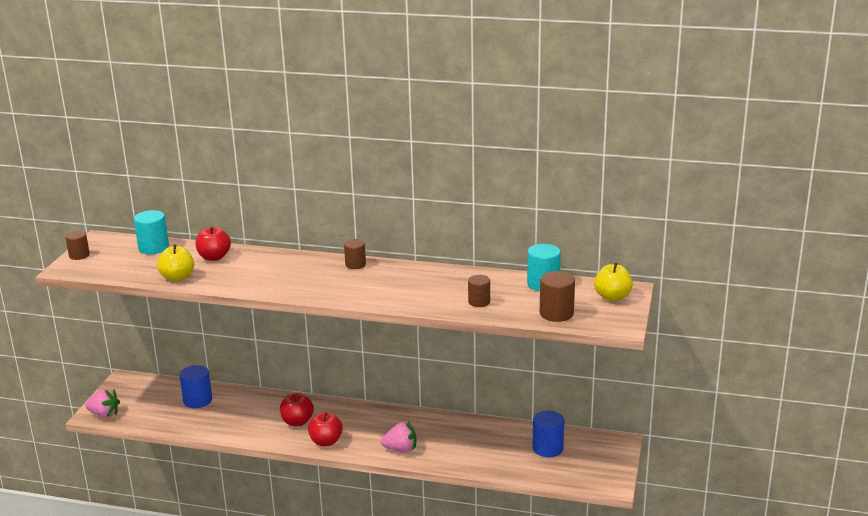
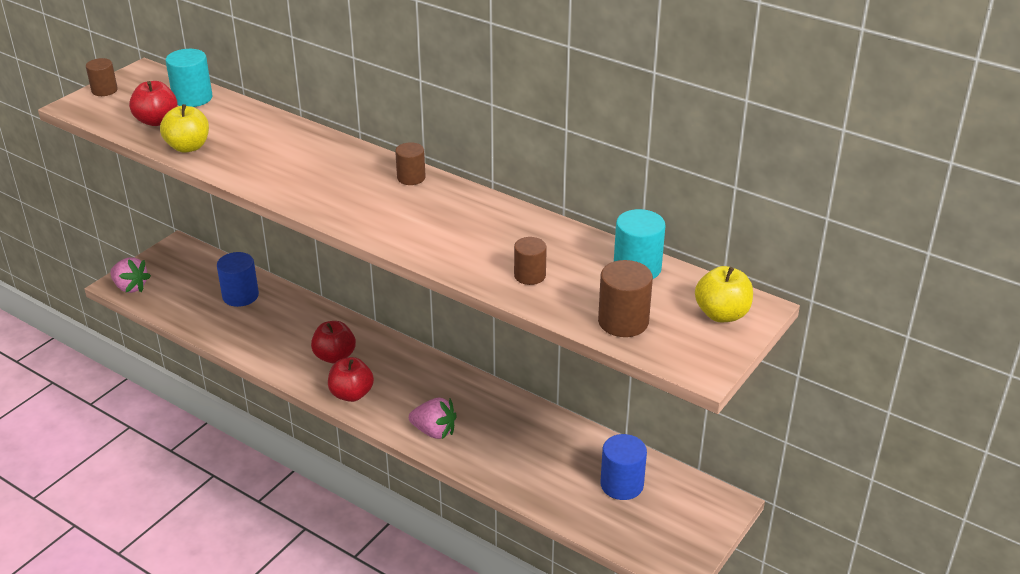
camera: 20 degrees right, 10 degrees up
(214, 257) = (251, 127): red apple -> red apple (157, 121)

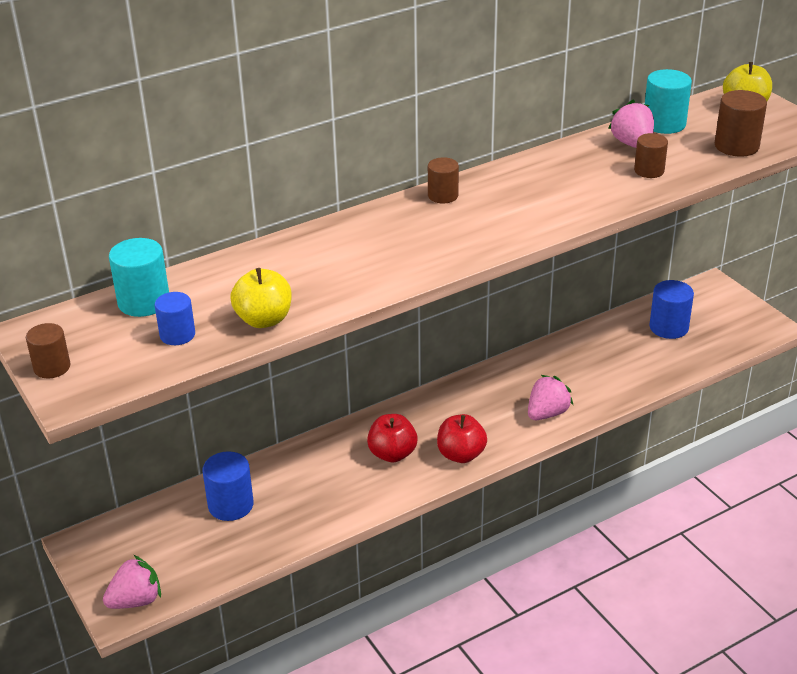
camera: 65 degrees left, 0 degrees up
(157, 121) = (177, 335): red apple -> blue cylinder
(578, 257) = (632, 144): none -> pink strawberry

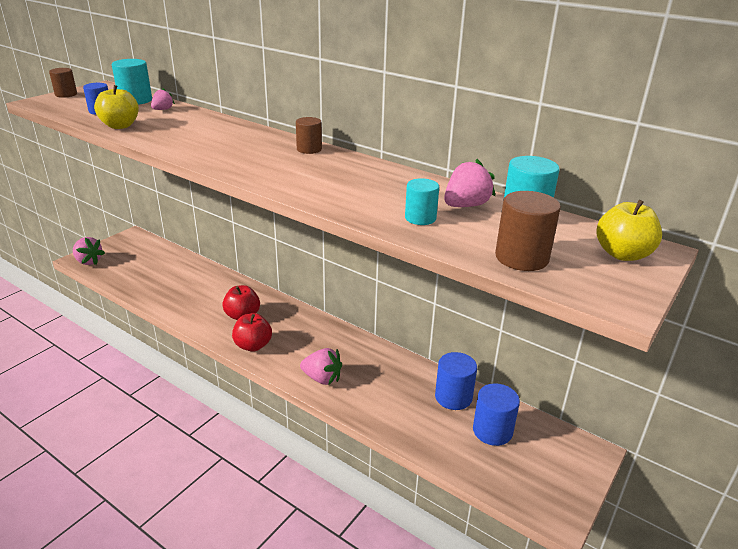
camera: 65 degrees right, 5 degrees down
(211, 281) = (163, 109): none -> pink strawberry
(230, 505) = (174, 270): blue cylinder -> blue cylinder (453, 397)
(649, 171) = (420, 218): brown cylinder -> turquoise cylinder

